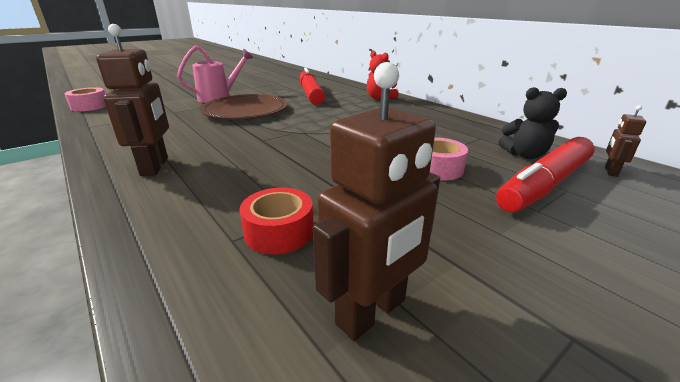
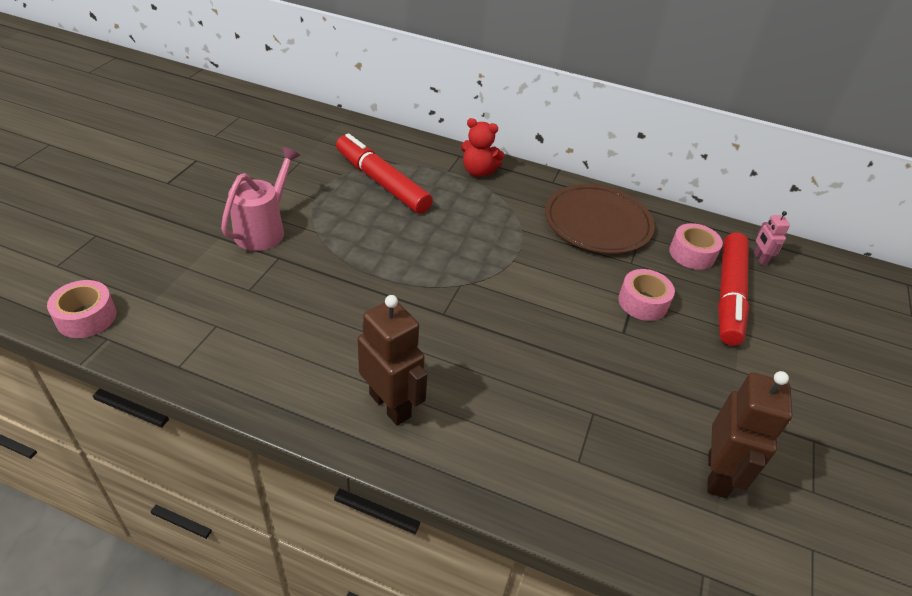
camera: 35 degrees left, 15 degrees up
(245, 111) = (346, 255): brown plate -> brown plate (597, 222)
(279, 232) = (601, 436): red tape -> none
(524, 155) = (692, 254): black teddy bear -> pink tape
(610, 172) = (760, 259): brown robot -> pink robot

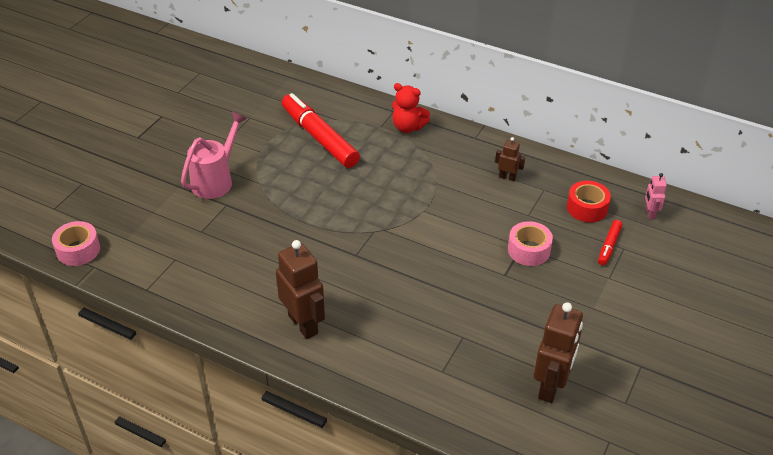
camera: 10 degrees right, 0 degrees up
(597, 222) = (507, 177): brown plate -> brown robot
(692, 254) = (587, 208): pink tape -> red tape
(729, 295) = (609, 246): red marker -> red marker, size x0.46

